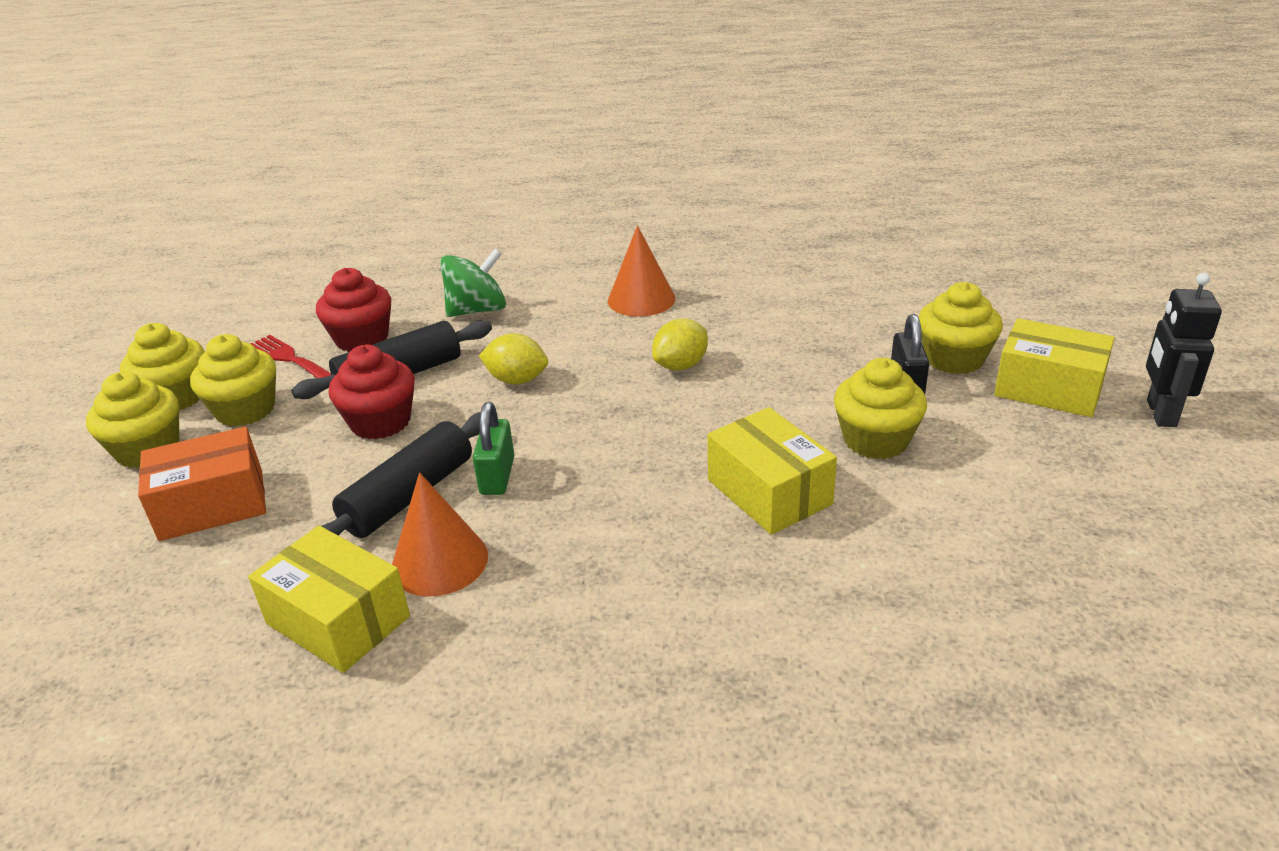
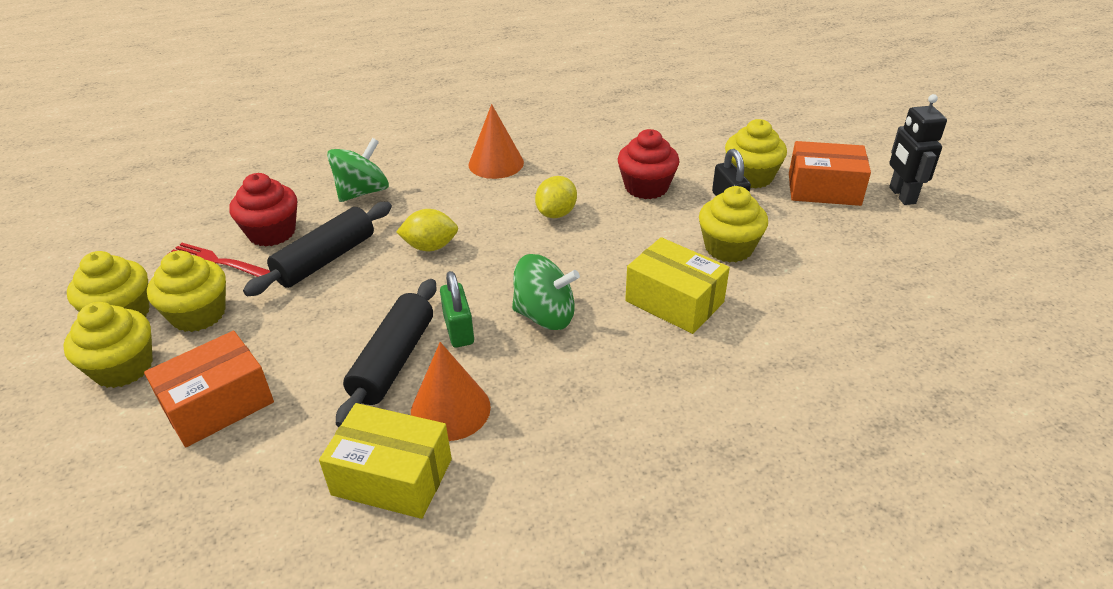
camera: 20 degrees left, 5 degrees up
(380, 422) = (332, 303): red cupcake -> red cupcake (646, 187)
(603, 479) = (545, 316): none -> green spinning top
(1048, 389) = (824, 189): yellow box -> orange box

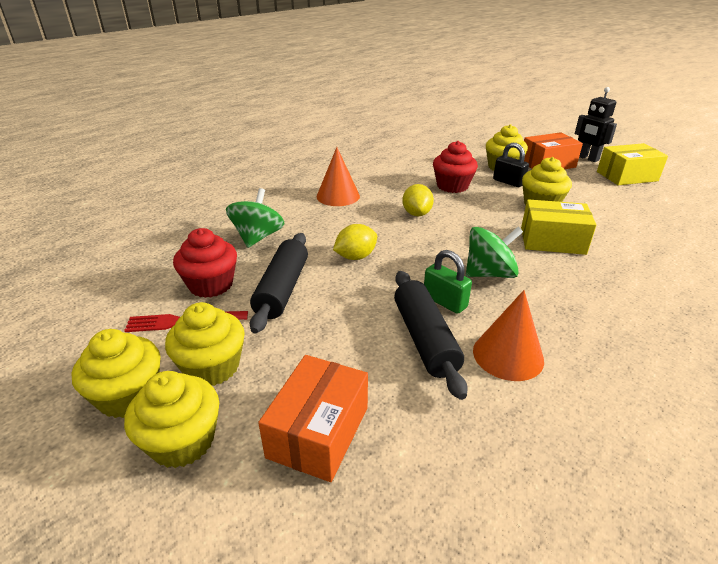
camera: 30 degrees left, 5 degrees down
(392, 477) = (530, 421): yellow box -> yellow box (627, 176)

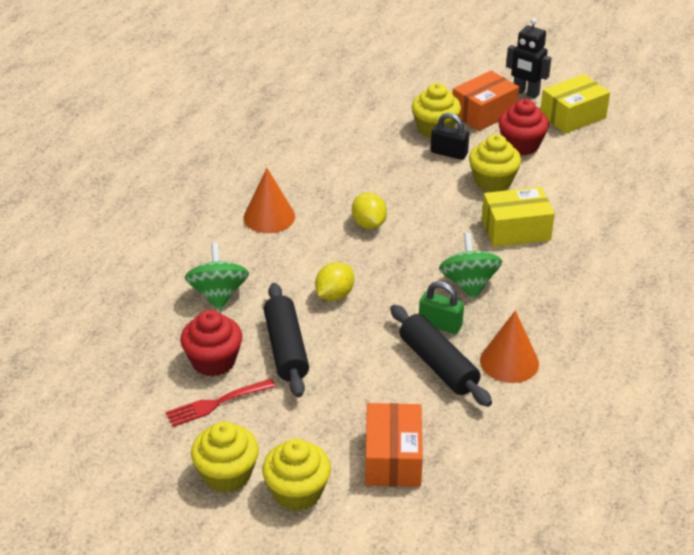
camera: 20 degrees left, 5 degrees up
(212, 367) = (276, 435): yellow cupcake -> none
(452, 186) = (390, 173): red cupcake -> red cupcake (521, 145)
(489, 273) = (469, 284): green spinning top -> green spinning top turned 60 degrees counterclockwise

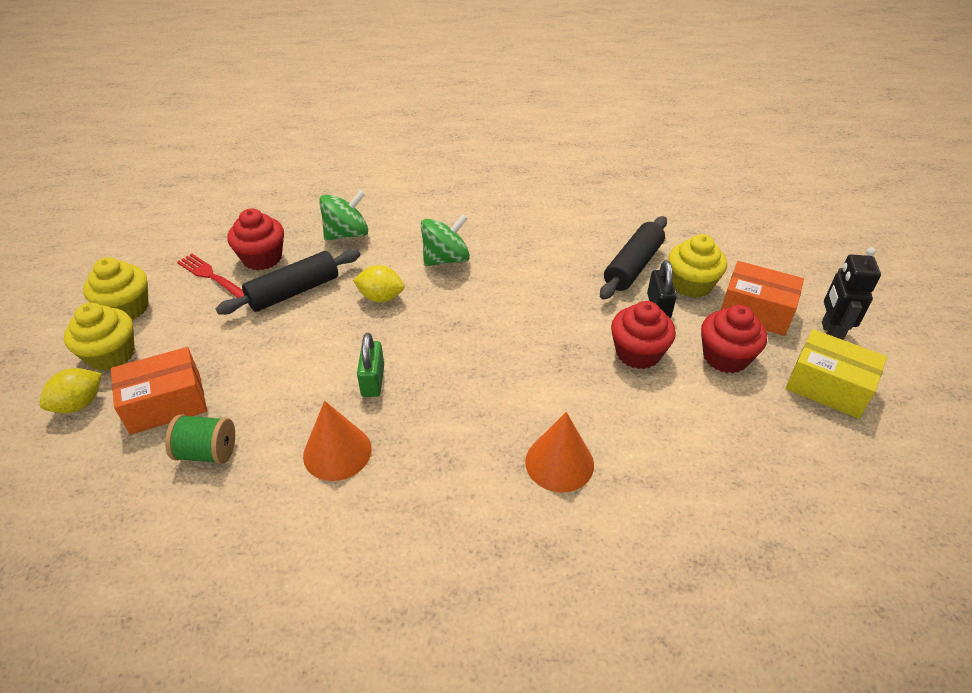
camera: 65 degrees right, 5 degrees up
(269, 217) = (467, 227): orange cone -> orange cone (559, 463)
(368, 224) = (499, 287): yellow lemon -> yellow lemon (79, 404)
(438, 365) = (310, 397): black rolling pin -> black rolling pin (633, 266)
(469, 284) = (448, 384): green spinning top -> green spinning top (446, 259)
(469, 438) = (207, 452): none -> green spool
(493, 181) = (638, 353): yellow cupcake -> red cupcake
(515, 230) = (565, 395): yellow box -> none

